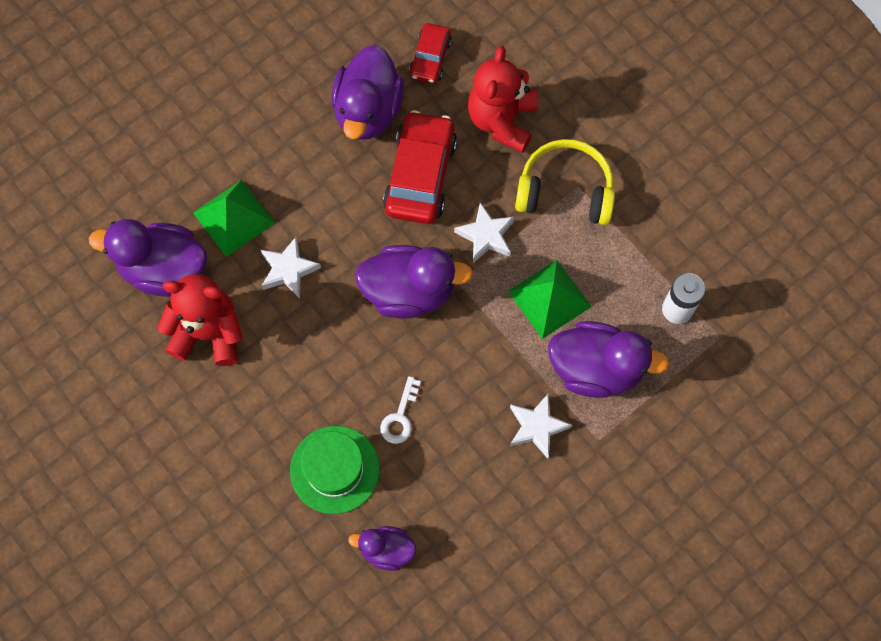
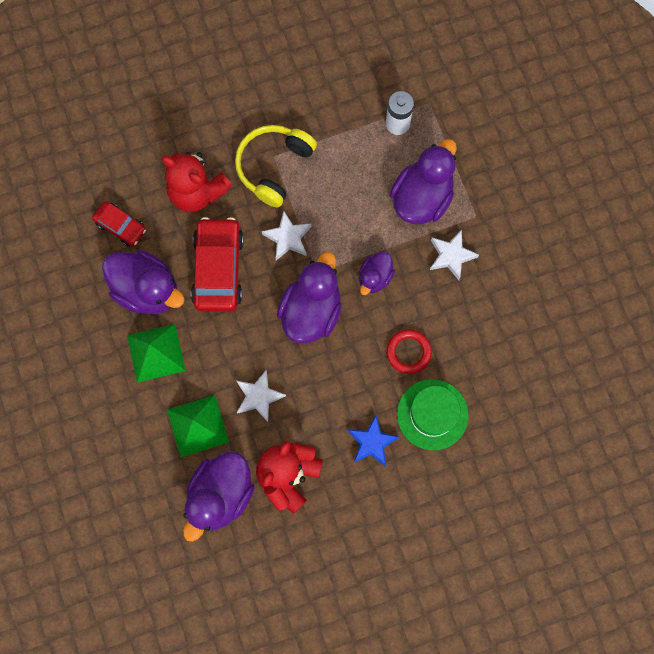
camera: 70 degrees left, 5 degrees up
(278, 412) = (372, 442): none -> blue star
(386, 550) = (506, 397): purple duck -> purple duck (375, 277)
(400, 417) = (408, 352): white key -> red ring
(420, 175) = (218, 269): red car -> red car turned 60 degrees clockwise
(549, 298) = (355, 210): green pyramid -> green pyramid (156, 353)

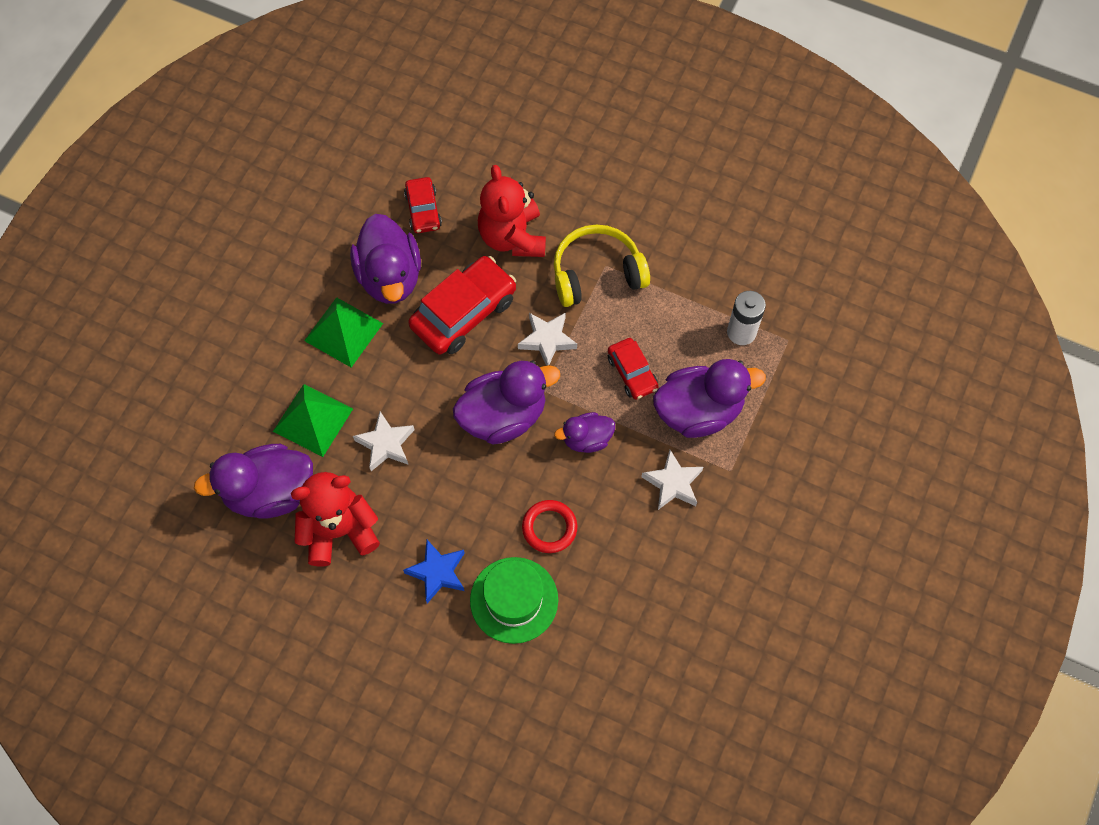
camera: 45 degrees right, 10 degrees down
(359, 210) = (632, 373): none -> red car

